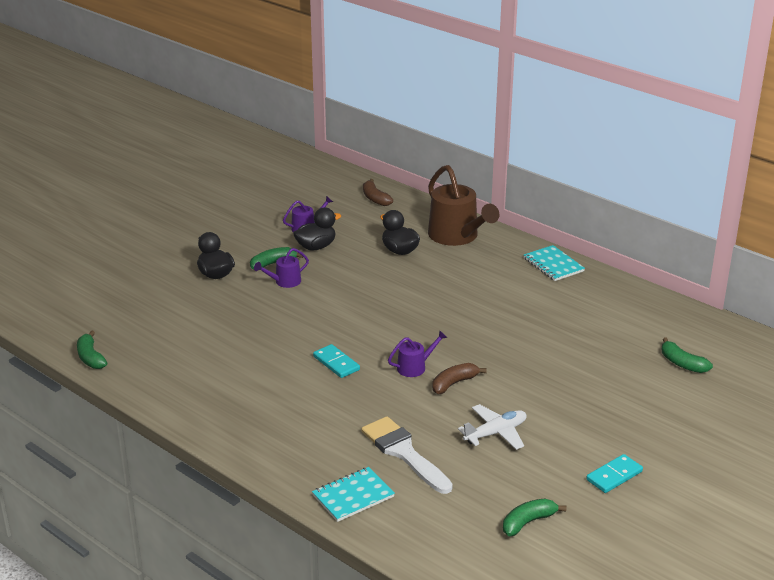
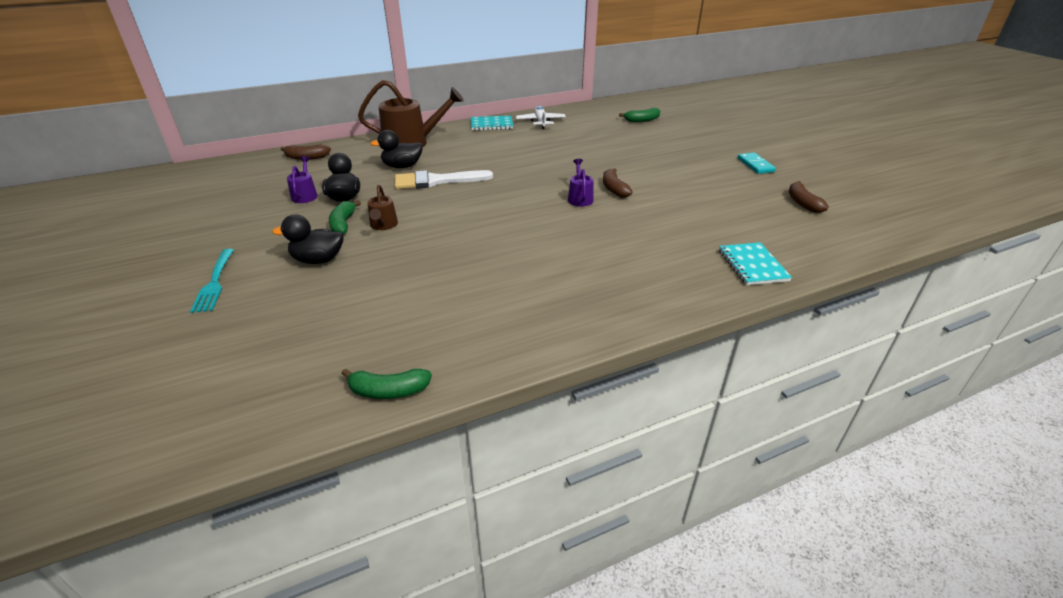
camera: 65 degrees left, 5 degrees up
(163, 248) = (214, 282): none -> turquoise fork
(284, 282) = (383, 225): purple watering can -> brown watering can
(336, 363) = (545, 229): turquoise domino -> none
(404, 453) = (698, 229): white brush -> white brush (436, 181)
(495, 433) = (688, 189): white plane -> white plane (540, 122)
(528, 522) = (802, 203): green banana -> brown banana

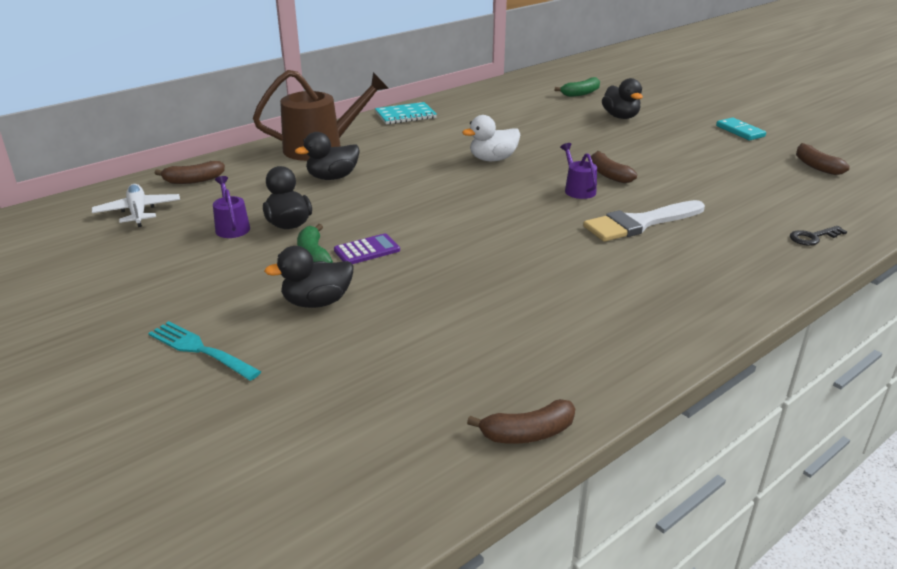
camera: 15 degrees left, 5 degrees down
(214, 282) = (200, 350): turquoise fork -> turquoise fork turned 150 degrees clockwise
(383, 225) = (367, 250): brown watering can -> purple calculator
(388, 391) = (527, 433): green banana -> brown banana
(436, 181) = (391, 190): white brush -> white brush (639, 223)
(531, 166) = (493, 159): none -> white duck
(540, 122) = (463, 106): white plane -> white plane (138, 212)
(660, 142) = (620, 117): none -> black duck
(752, 265) = (813, 237): turquoise notebook -> black key

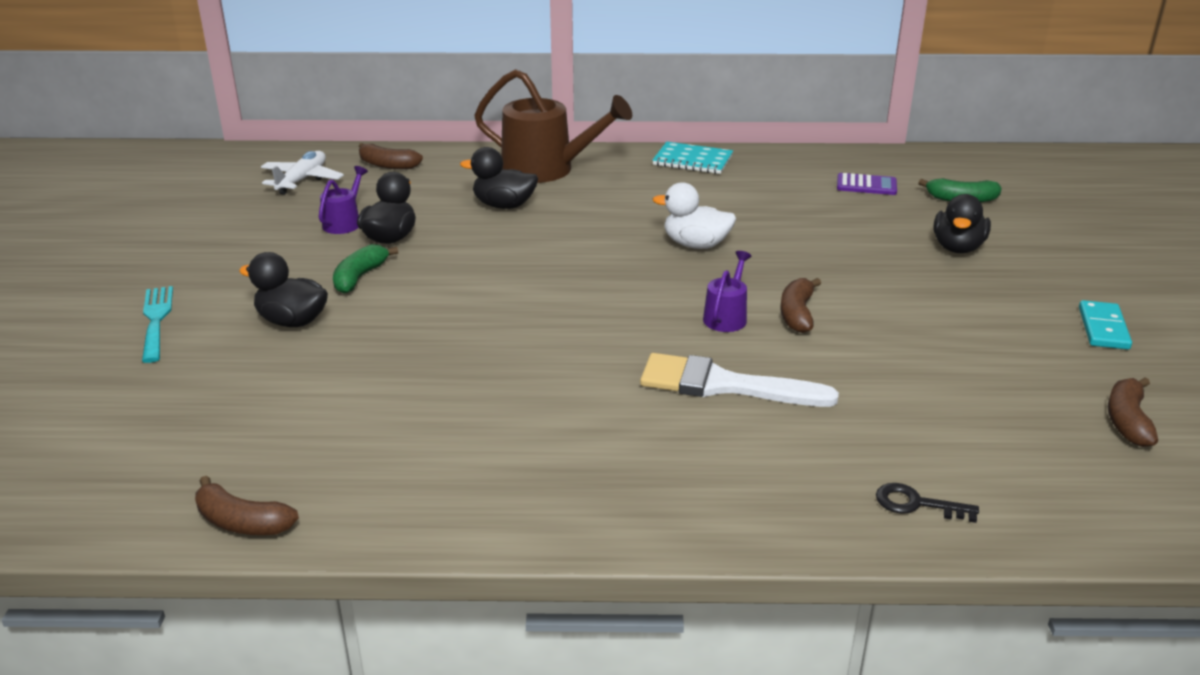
camera: 40 degrees right, 0 degrees up
(367, 250) = (409, 292): purple calculator -> purple calculator (866, 185)

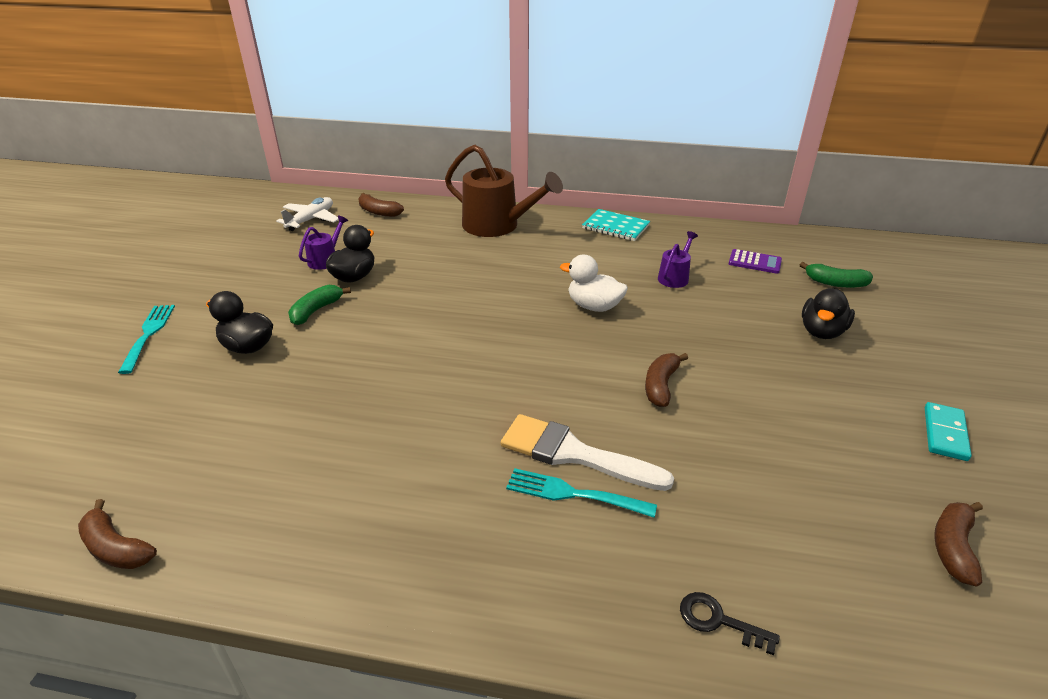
camera: 10 degrees right, 5 degrees up
(504, 205) = (452, 255): black duck -> none
(726, 316) = (598, 381): purple watering can -> purple watering can (675, 277)
(735, 419) = (573, 494): none -> turquoise fork

